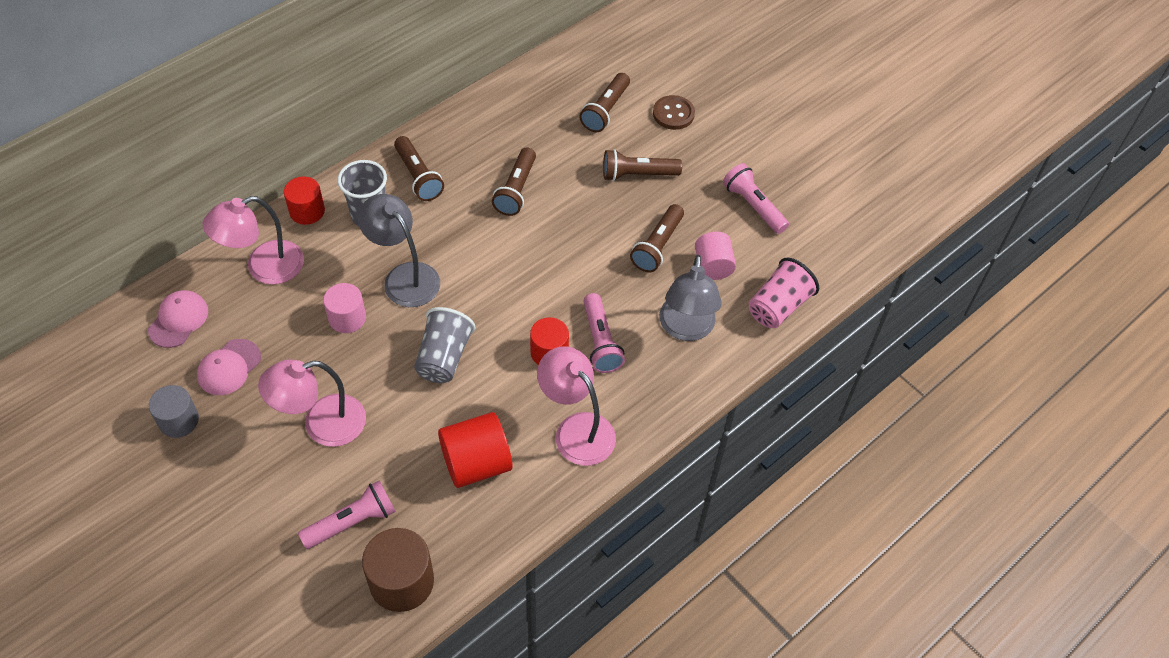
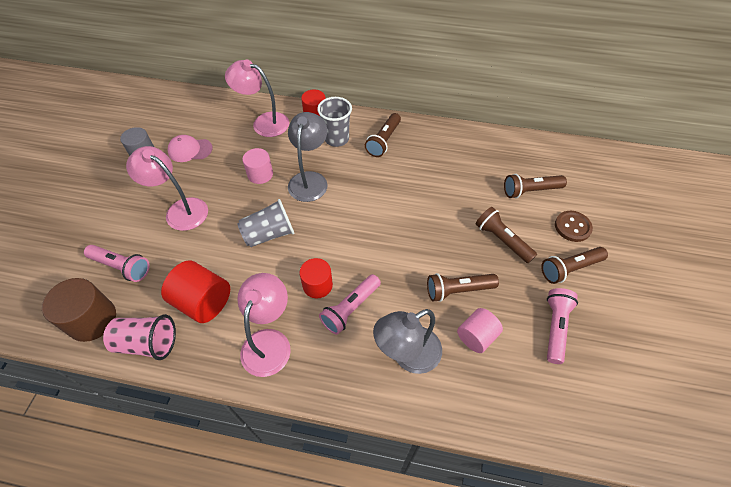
camera: 55 degrees right, 0 degrees up
(178, 320) = (204, 114): pink cap -> none
(516, 190) = (421, 188): brown flashlight -> brown flashlight (569, 268)
(778, 306) = (486, 408): pink cup -> pink cup (147, 343)

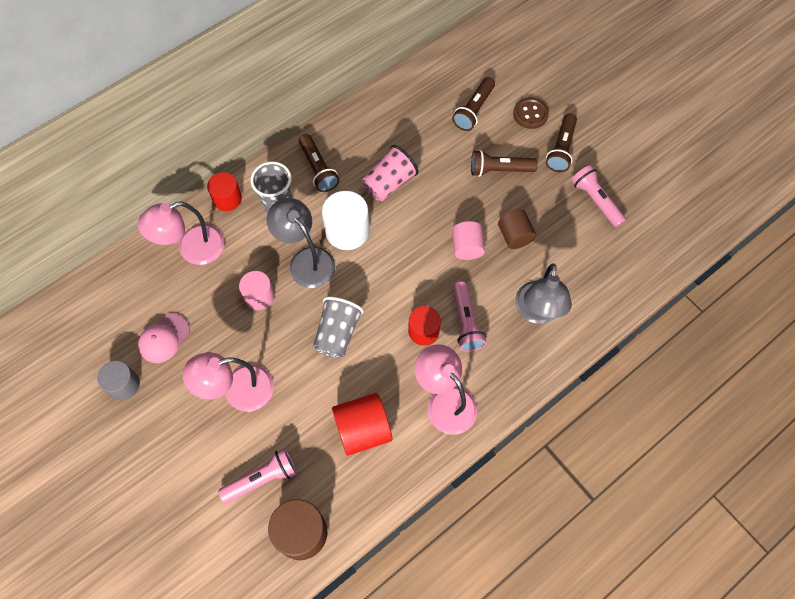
camera: 50 degrees left, 10 degrees up
(147, 343) = (366, 497): pink cup -> pink cup (389, 183)
(354, 186) = (347, 231): none -> white cylinder
(458, 290) = (514, 236): brown flashlight -> brown cylinder
(476, 336) = (560, 255): pink cylinder -> pink cylinder (467, 247)

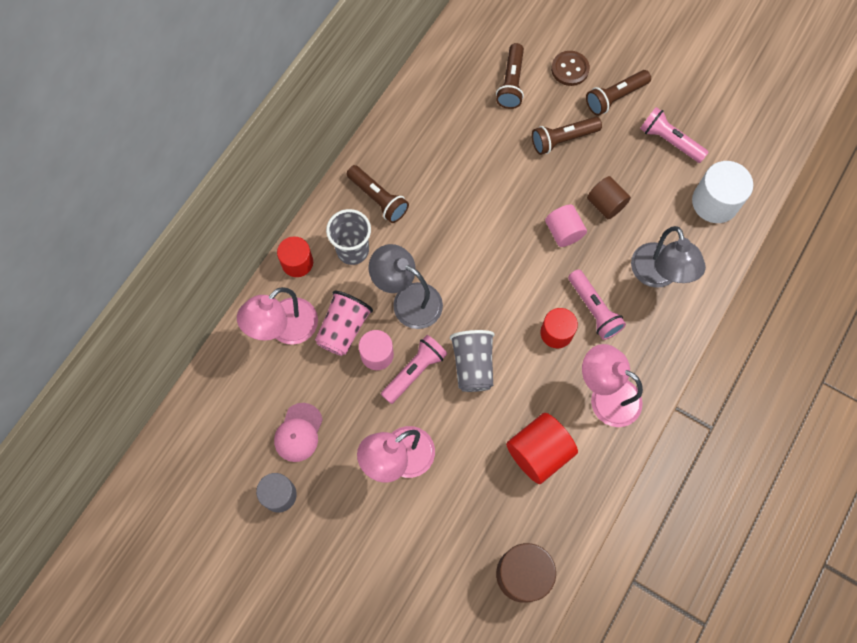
camera: 20 degrees left, 5 degrees up
(262, 479) = (461, 537): pink flashlight -> pink flashlight (414, 371)
(347, 231) = (437, 255): white cylinder -> white cylinder (715, 202)
(389, 183) = (458, 190): pink cup -> pink cup (343, 329)
(561, 149) = (615, 97): brown flashlight -> brown flashlight turned 60 degrees clockwise

